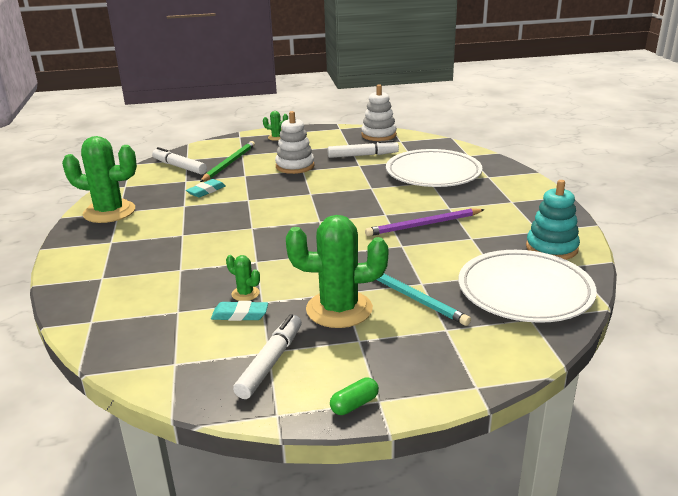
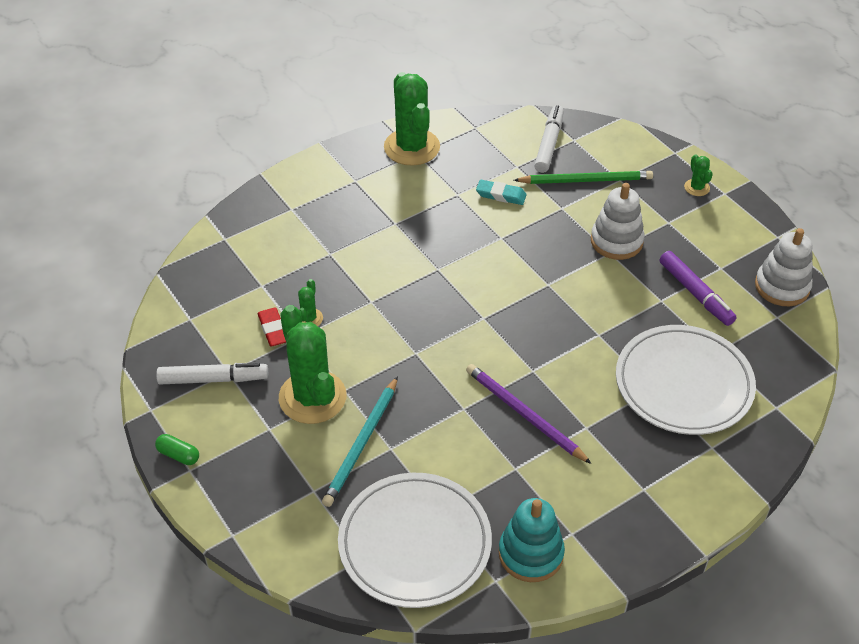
camera: 65 degrees right, 20 degrees up
(240, 315) = (273, 329): turquoise eraser -> red eraser
(362, 155) = (695, 293): white marker -> purple marker

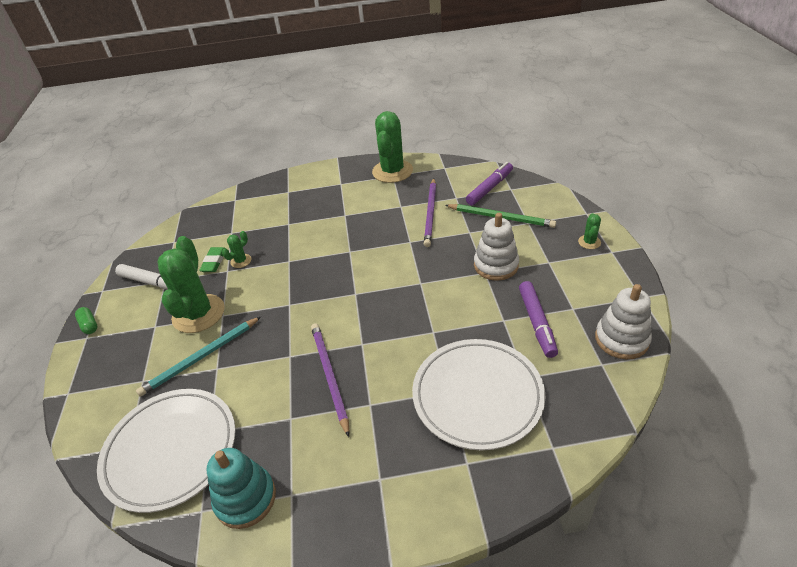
camera: 30 degrees right, 5 degrees down
(273, 329) = (214, 262): red eraser -> green eraser
(501, 195) = (430, 213): turquoise eraser -> purple pencil
(549, 144) = (489, 188): white marker -> purple marker

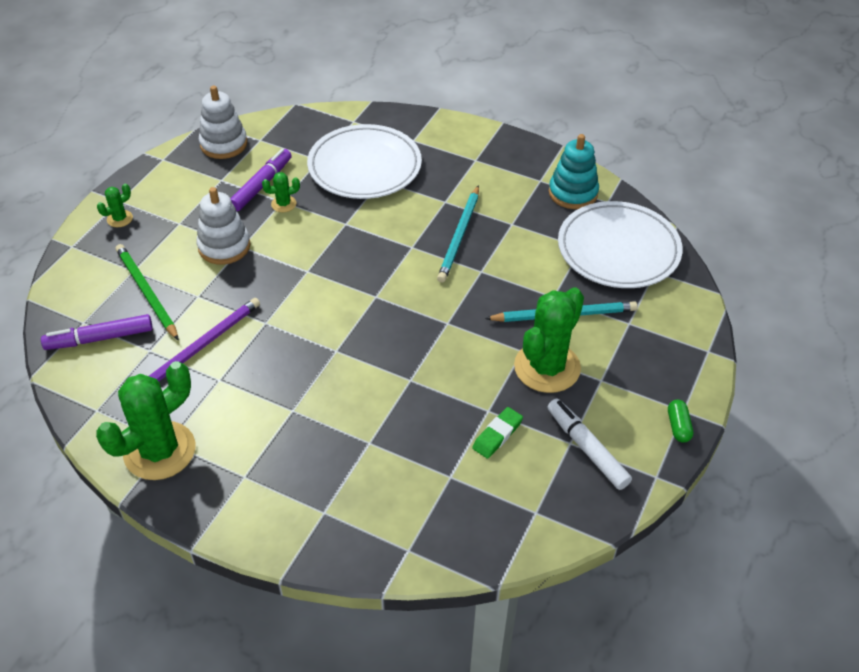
camera: 150 degrees left, 5 degrees up
(241, 261) = (464, 415): green cactus -> green cactus (283, 204)
(329, 376) = (459, 236): purple pencil -> turquoise pencil

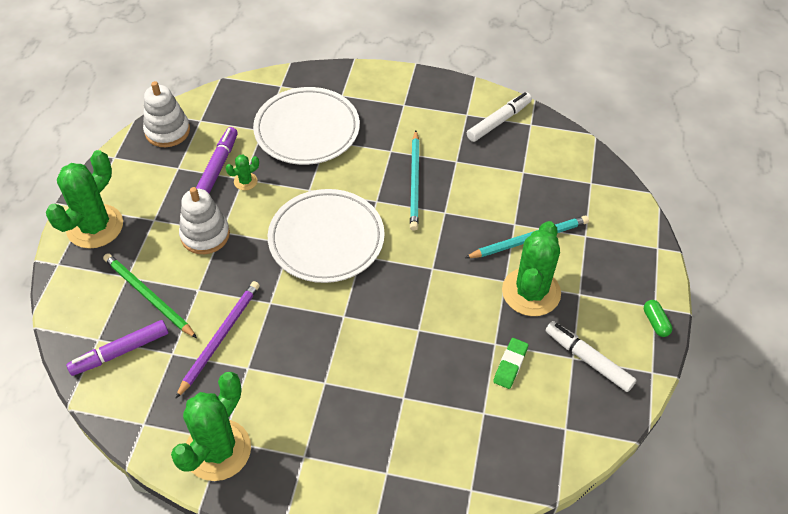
camera: 15 degrees left, 5 degrees up
(120, 219) = (95, 226): green cactus -> green cactus, size x2.27
(573, 193) = (499, 121): turquoise stacking toy -> white marker
(618, 249) = (554, 168): white plate -> white plate (326, 239)

